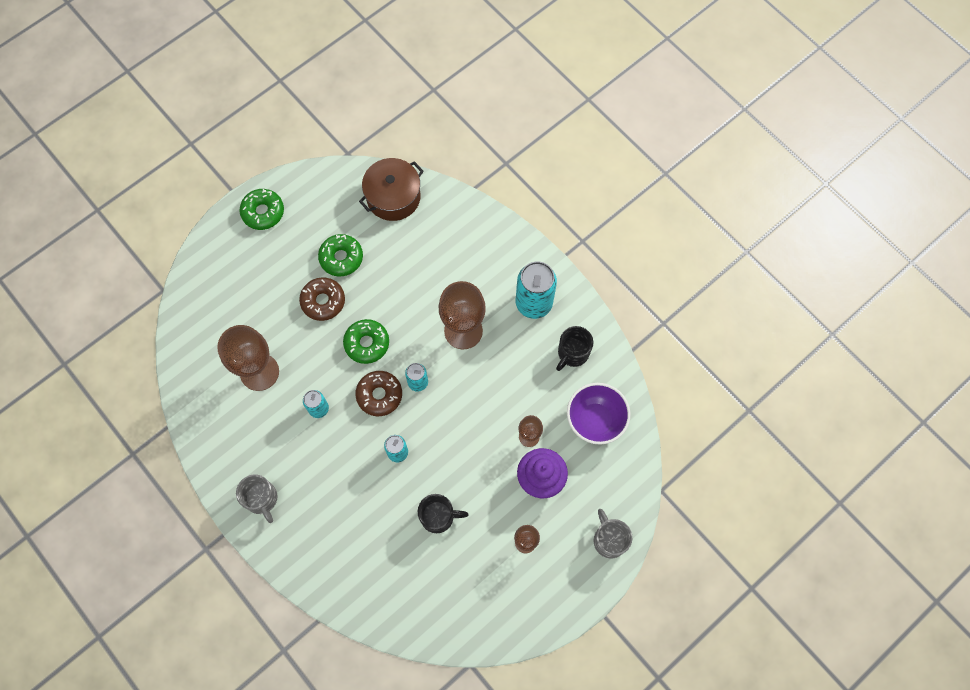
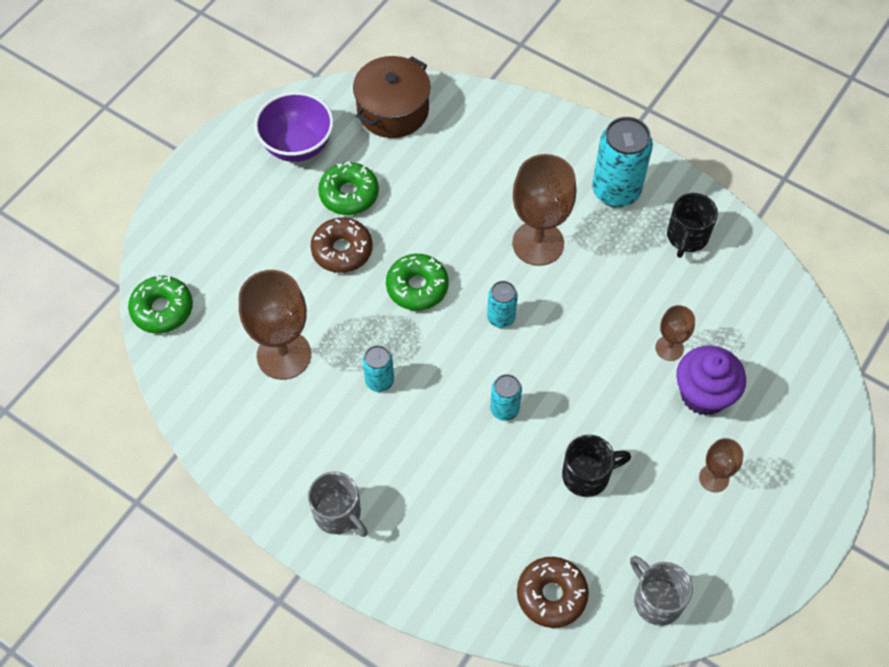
camera: 15 degrees left, 10 degrees down
(263, 212) = (227, 164): green donut -> green donut (162, 309)
(379, 395) = (455, 345): brown donut -> brown donut (551, 595)
(595, 420) = (746, 308): purple bowl -> purple bowl (297, 146)
(609, 539) = (821, 447): grey mug -> grey mug (656, 600)

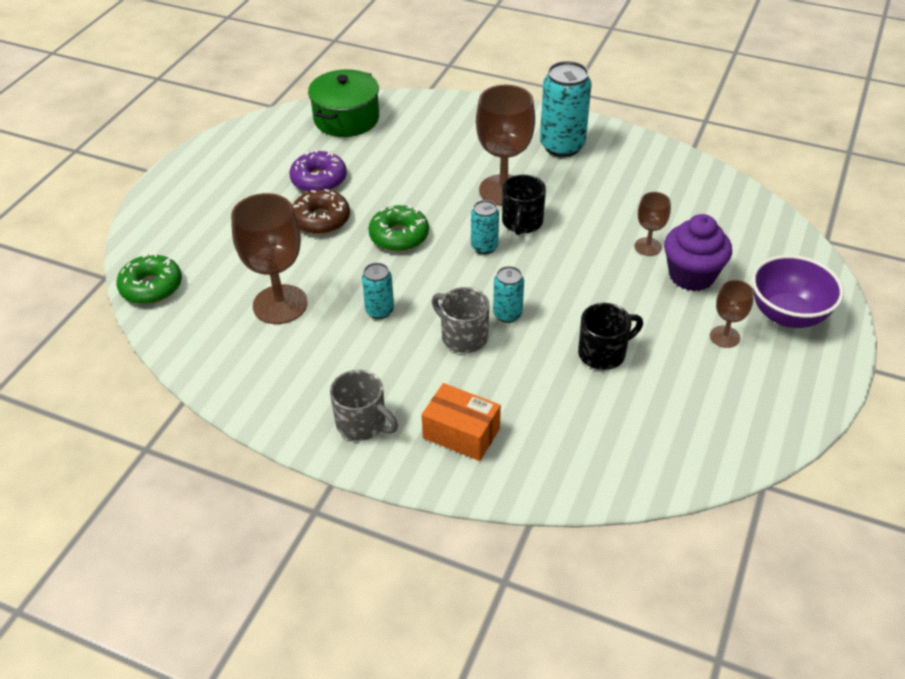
camera: 10 degrees left, 15 degrees down
(297, 146) = (263, 153): purple bowl -> purple bowl (787, 315)
(349, 194) = (319, 179): green donut -> purple donut
(393, 110) = (346, 119): brown pot -> green pot
(428, 543) = (461, 433): none -> orange box
(551, 595) = (599, 457): brown donut -> none
(656, 600) = (705, 443): grey mug -> grey mug (463, 336)
(687, 237) = (635, 168): black mug -> black mug (522, 223)

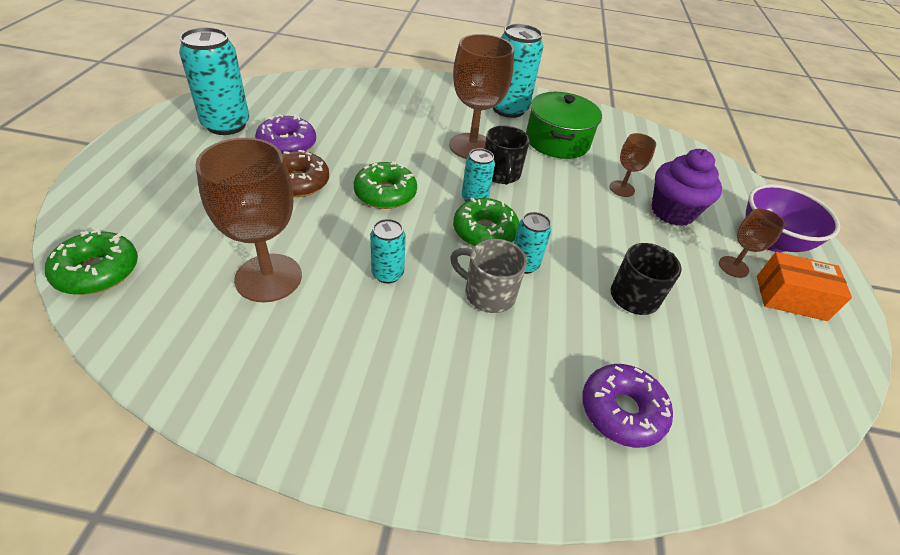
camera: 20 degrees left, 0 degrees up
(266, 156) = (226, 125): none -> turquoise can
(346, 119) = (303, 91): green pot -> green pot (557, 141)
(362, 423) = (407, 422): grey mug -> none
(461, 433) = (530, 416): orange box -> orange box (790, 298)
(482, 280) = (484, 231): none -> green donut
(540, 440) = (622, 411): none -> purple donut

